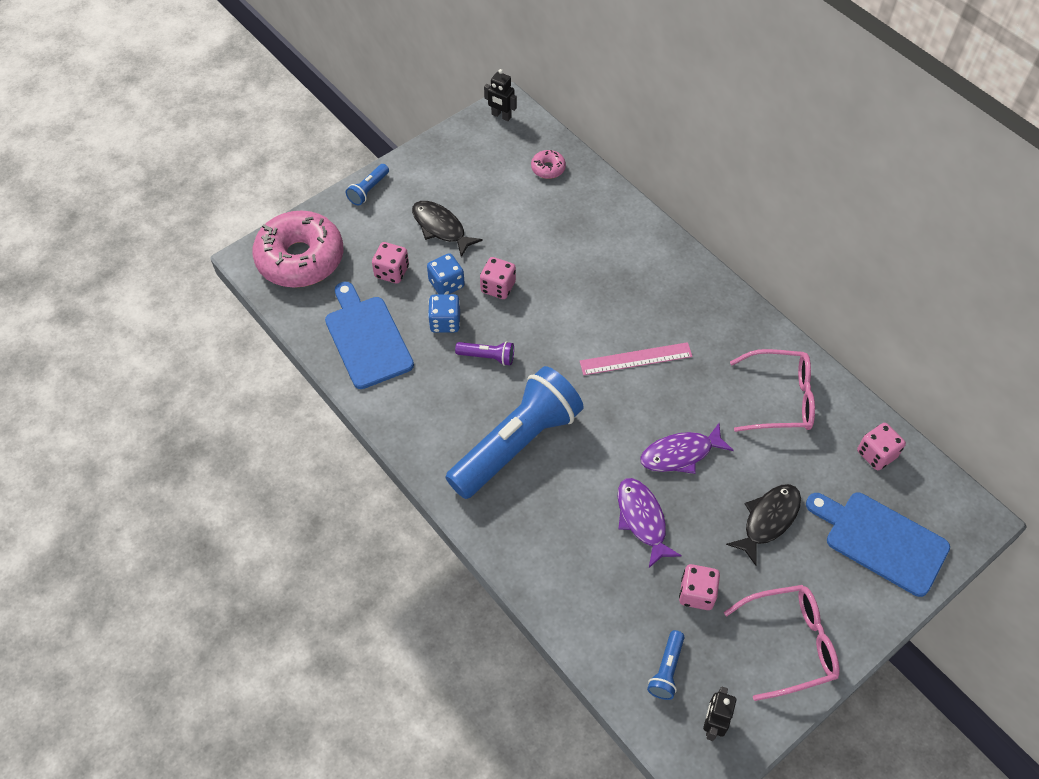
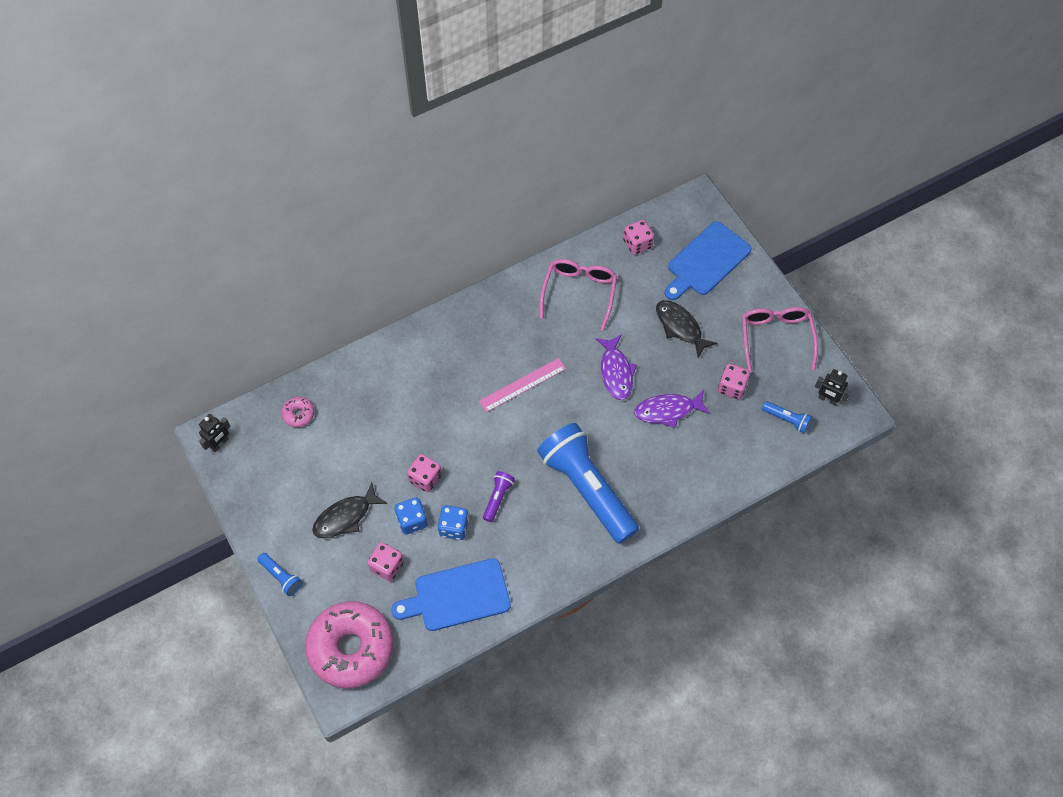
camera: 80 degrees left, 5 degrees up
(636, 359) = (522, 385): pink ruler -> pink ruler turned 60 degrees clockwise

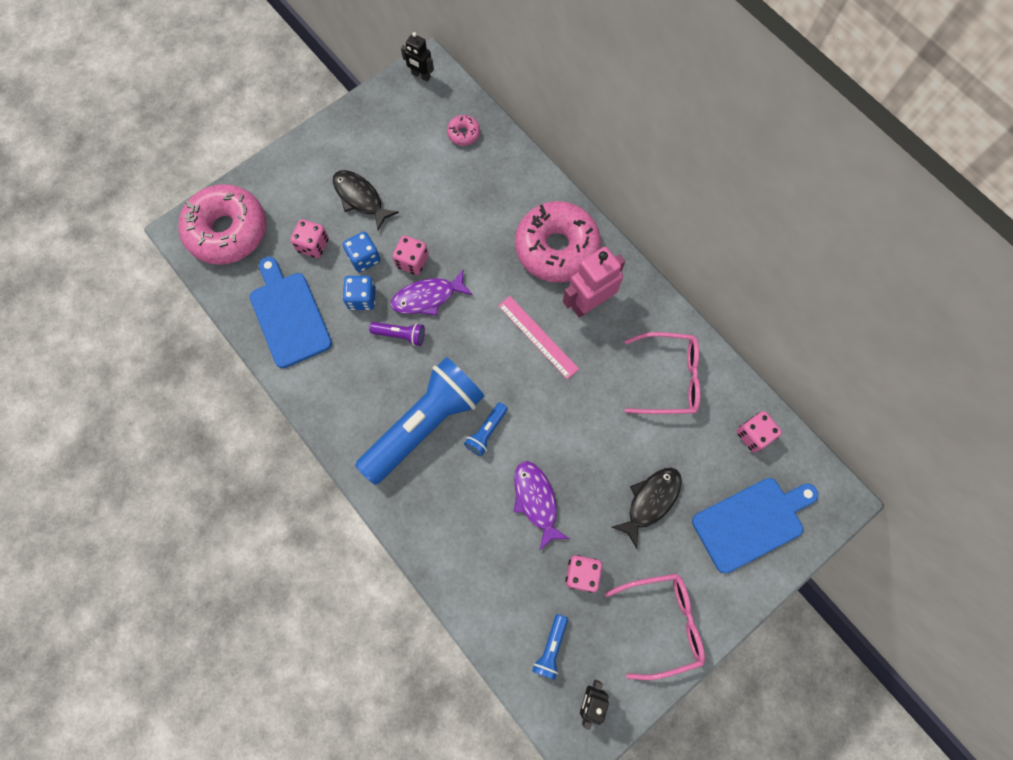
camera: 80 degrees right, 10 degrees up
(281, 577) = (293, 157): blue flashlight -> blue flashlight (486, 432)
(440, 355) = (556, 248): none -> pink donut
(499, 339) = (589, 303): none -> pink robot
(616, 372) = (574, 434): purple fish -> purple fish (427, 297)
(706, 261) = (751, 522): blue cutting board -> blue cutting board turned 120 degrees clockwise

